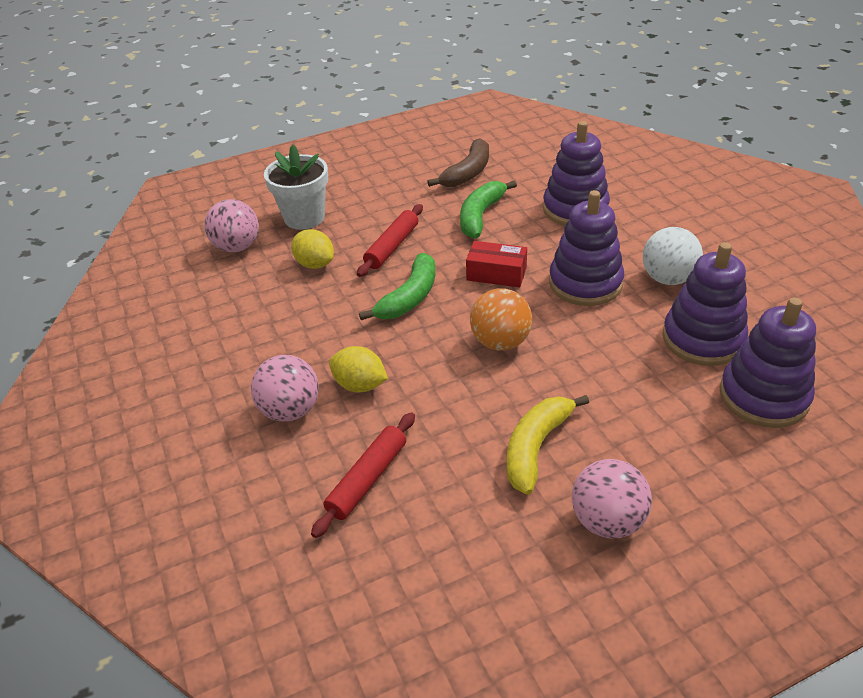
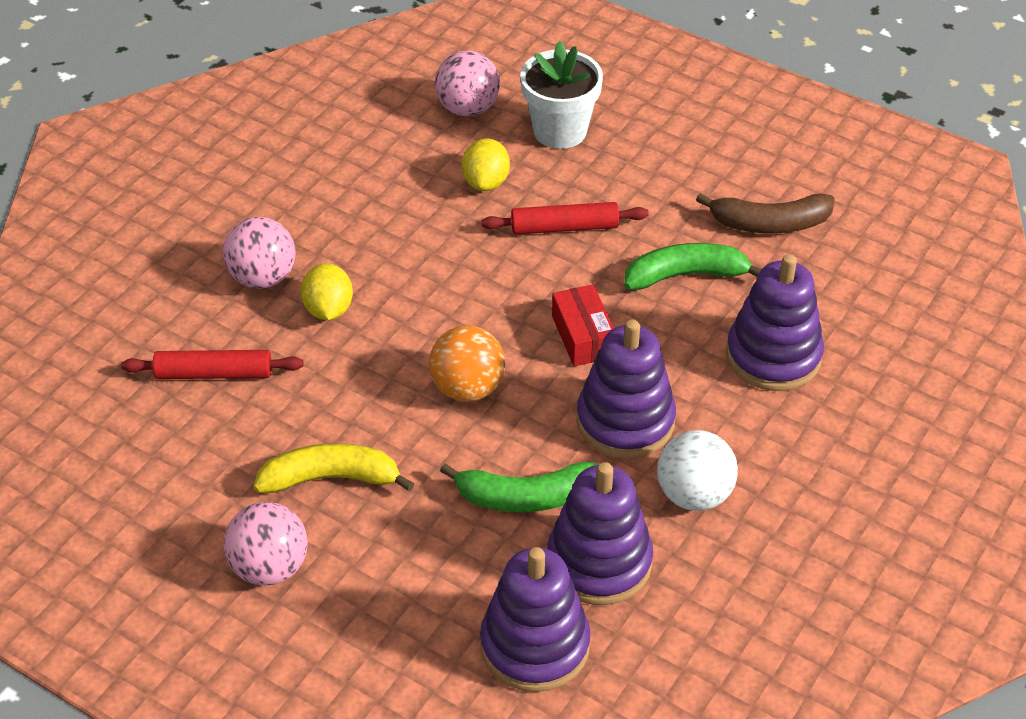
camera: 55 degrees right, 5 degrees up
(409, 297) = (487, 283): green banana -> green banana (525, 497)

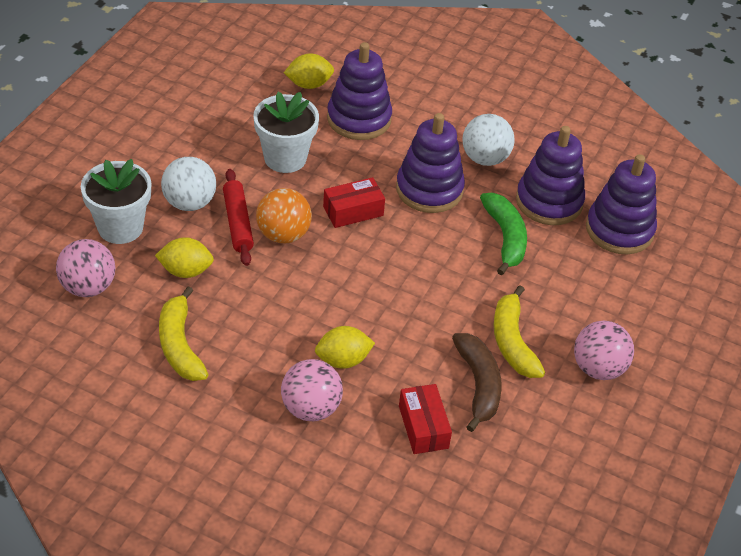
camera: 100 degrees left, 0 degrees up
(214, 373) = (423, 427): red rolling pin -> red box
(373, 177) = (180, 345): none -> yellow banana
(467, 388) = (413, 271): orange ball -> orange ball (283, 234)
(600, 186) = (189, 203): none -> white ball
(685, 275) = (285, 158): green banana -> white flower pot
(769, 223) = (228, 115): brown banana -> brown banana (478, 385)
(844, 307) = (309, 84): none -> yellow lemon

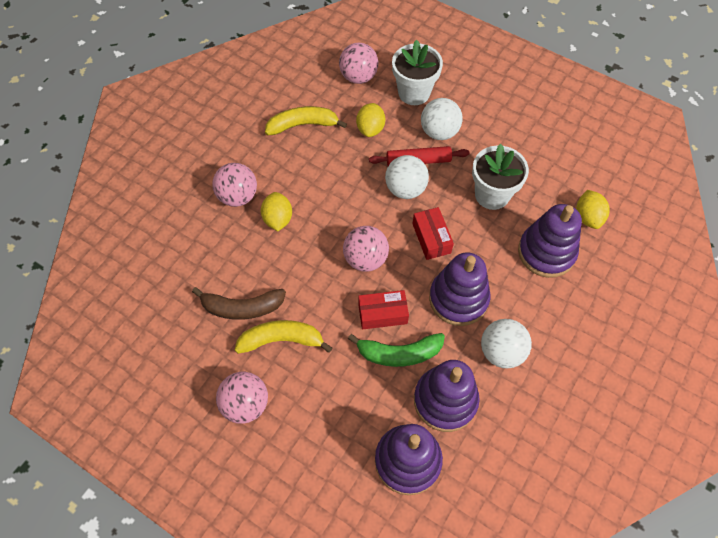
camera: 100 degrees right, 15 degrees up
(283, 234) = (405, 189): orange ball -> white ball
(390, 269) = (365, 259): none -> pink ball
(423, 427) = (210, 265): red box -> red box (382, 314)

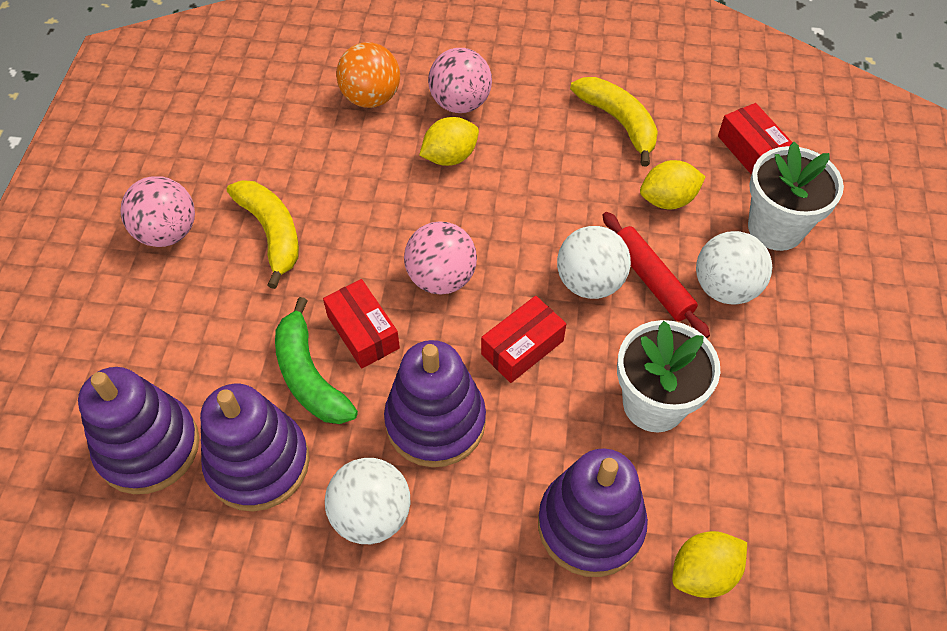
camera: 65 degrees right, 5 degrees down
(201, 243) = (371, 98): none -> orange ball
(242, 307) = (299, 174): brown banana -> none
(358, 77) = (751, 150): pink ball -> red box

